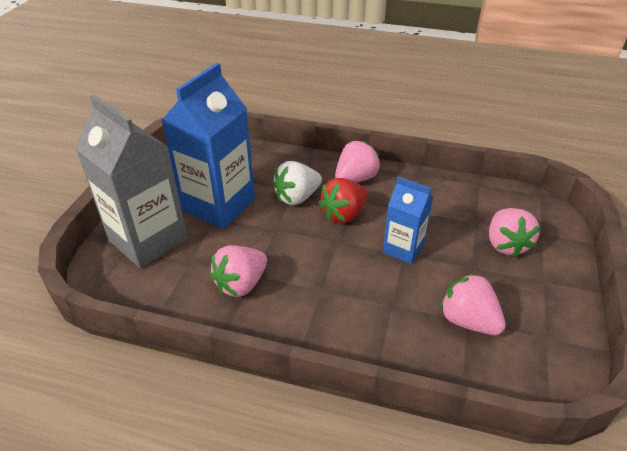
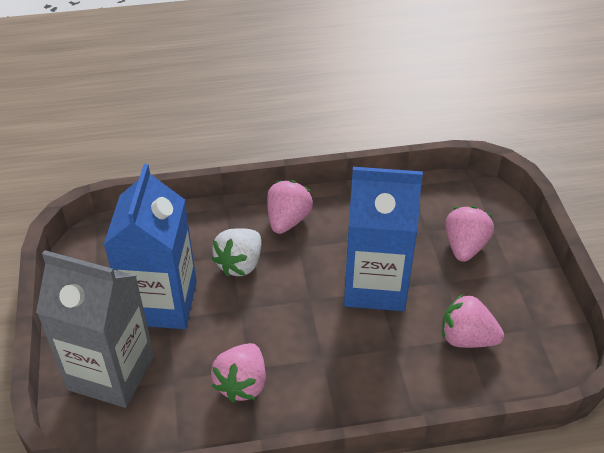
camera: 25 degrees left, 5 degrees up
(344, 214) = (299, 267): red strawberry -> none
(403, 249) = (375, 285): blue carton -> blue carton, size x1.82
(506, 244) = (465, 246): pink strawberry -> pink strawberry turned 135 degrees counterclockwise

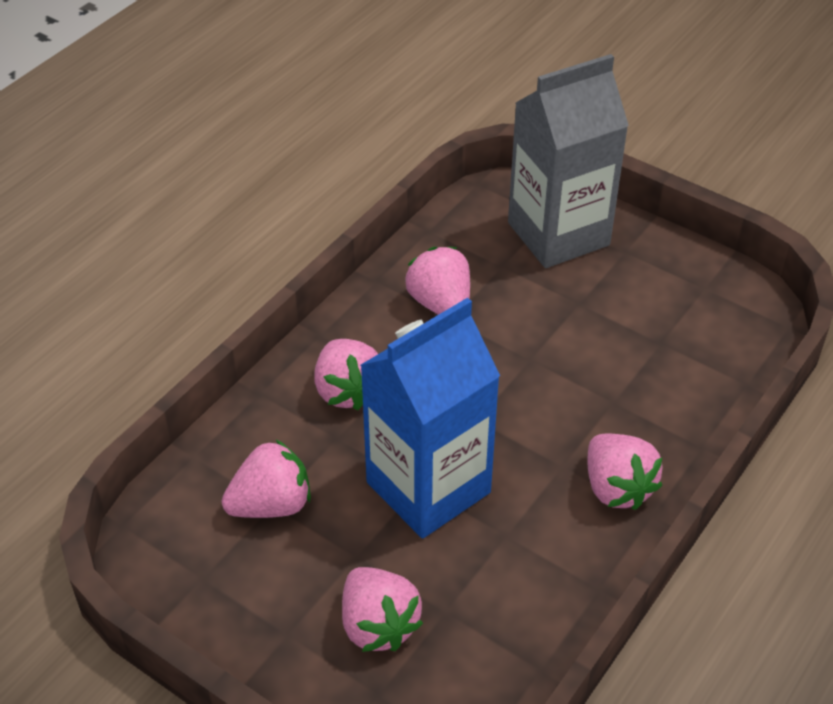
camera: 135 degrees right, 0 degrees up
(161, 302) = (606, 309): blue carton -> none
(240, 264) = (593, 399): white strawberry -> none
(360, 371) = (347, 391): none -> pink strawberry

